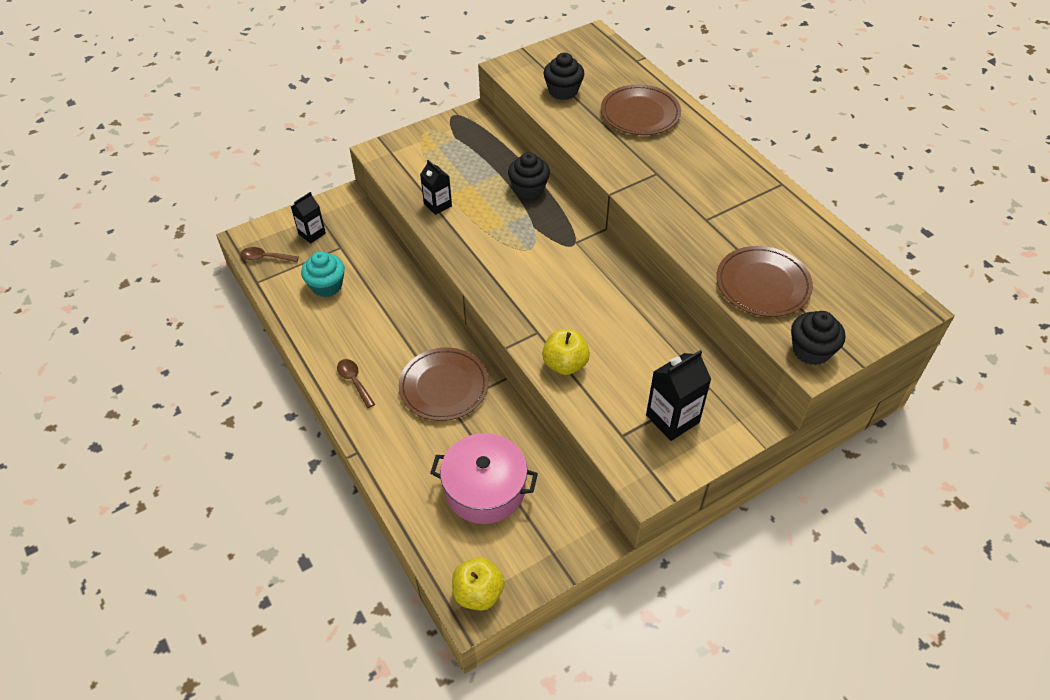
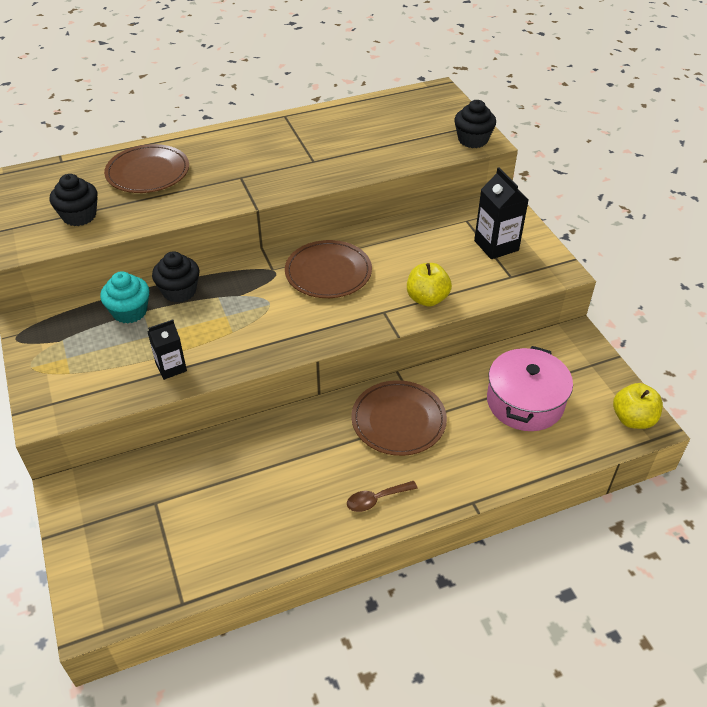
camera: 80 degrees left, 5 degrees down
(265, 258) = (139, 591): brown spoon -> none
(312, 234) = (116, 534): black carton -> none
(326, 285) = (218, 520): turquoise cupcake -> turquoise cupcake (130, 311)
(763, 284) = (399, 147): brown plate -> brown plate (328, 272)

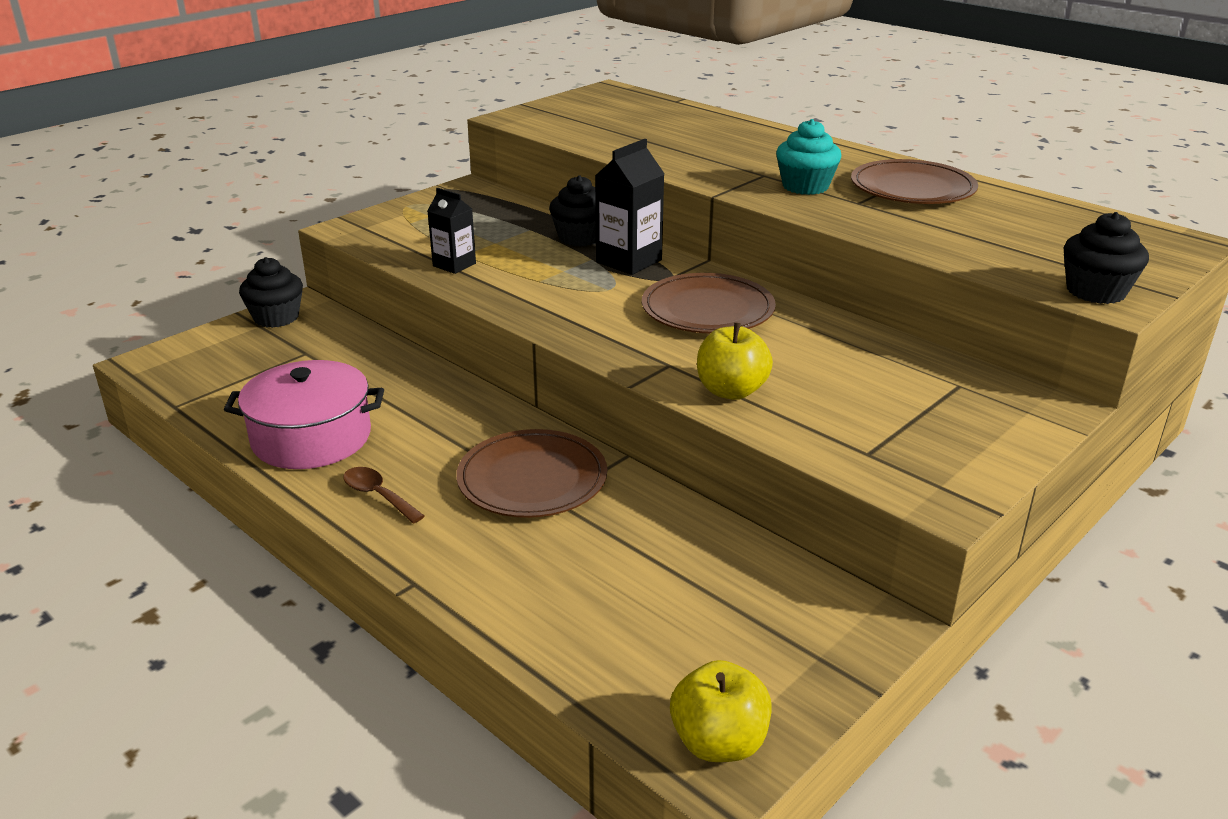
camera: 65 degrees right, 15 degrees down
(79, 216) = (595, 128): black cupcake -> black cupcake (276, 317)
(130, 311) = (523, 224): turquoise cupcake -> turquoise cupcake (805, 186)
(148, 172) = (708, 135): brown plate -> brown plate (912, 188)
(496, 245) = (930, 424): black carton -> black carton (629, 261)
(525, 402) = (659, 593): pink pot -> pink pot (311, 438)

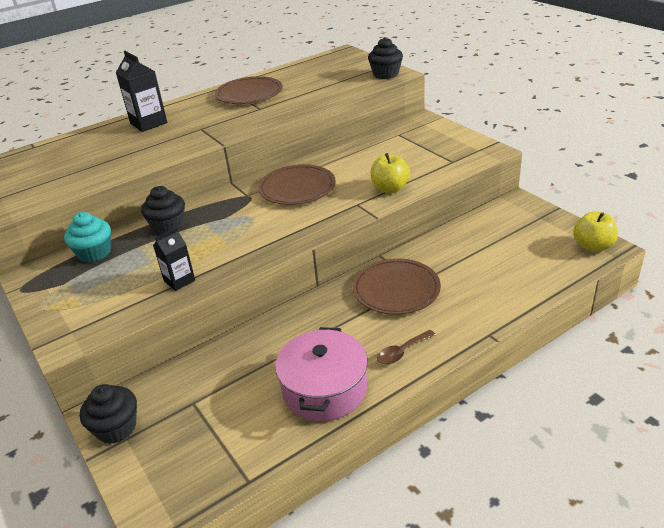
camera: 75 degrees left, 5 degrees up
(629, 261) = (217, 209): black carton -> black carton (148, 123)
(805, 186) = (227, 119): turquoise cupcake -> turquoise cupcake (94, 253)

